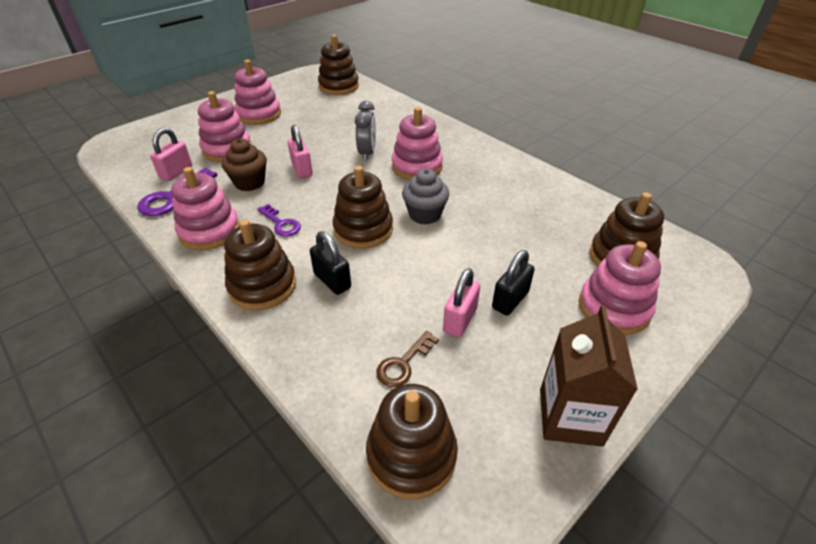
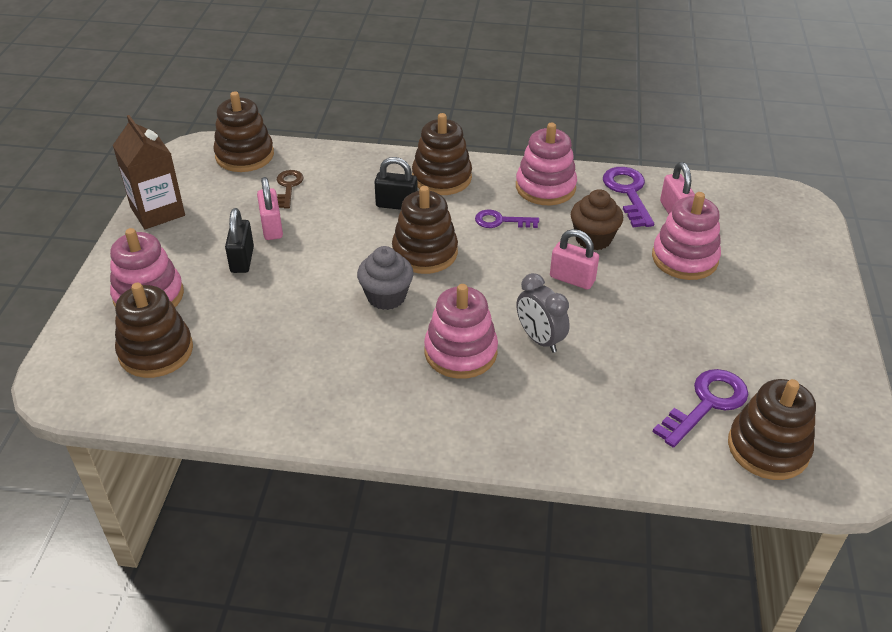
camera: 140 degrees right, 0 degrees up
(259, 114) = (754, 323): pink stacking toy -> none
(335, 103) = (706, 403): none -> purple key

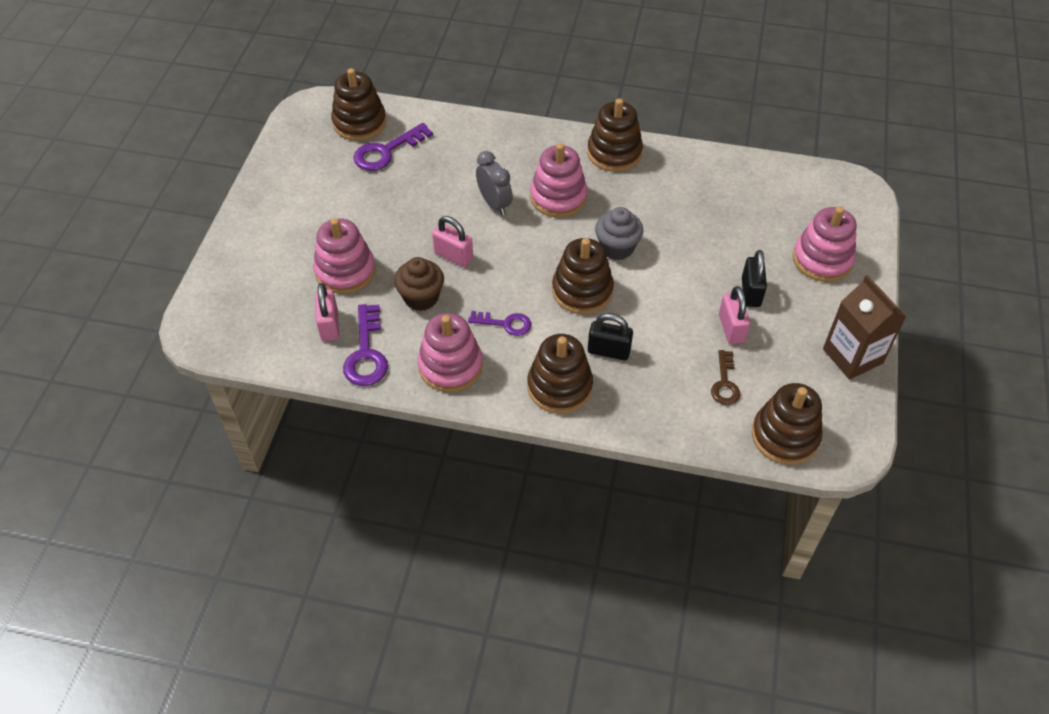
camera: 175 degrees left, 10 degrees up
(156, 351) = (796, 210): brown stacking toy -> brown stacking toy (614, 153)

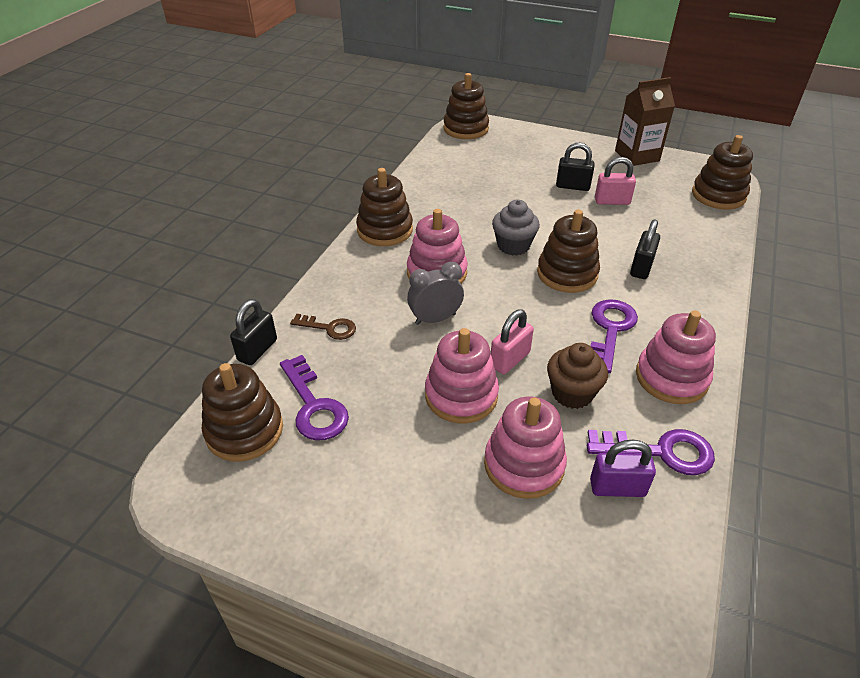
camera: 80 degrees left, 10 degrees down
(329, 325) = (617, 488): pink padlock -> purple padlock
(437, 110) = (257, 350): none -> black padlock
(505, 323) = (610, 330): purple key -> purple key, size x1.56
(559, 387) = (688, 303): brown stacking toy -> brown stacking toy (466, 129)
(725, 383) = (670, 213): brown key -> brown key (329, 328)
(822, 259) = (540, 151): pink stacking toy -> pink stacking toy (461, 395)

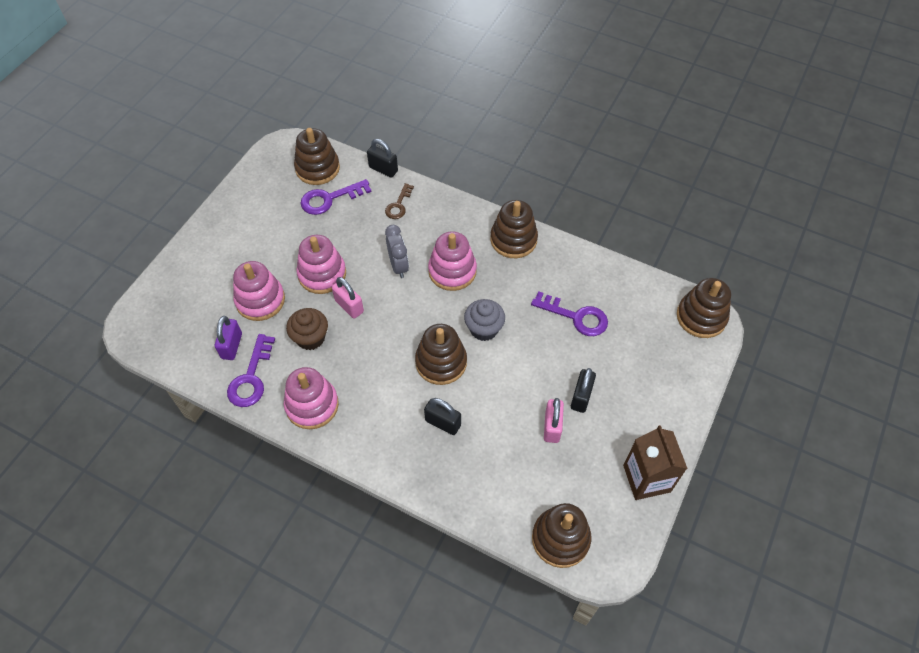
camera: 95 degrees right, 15 degrees up
(610, 330) = (368, 377): purple key -> purple key (576, 317)

